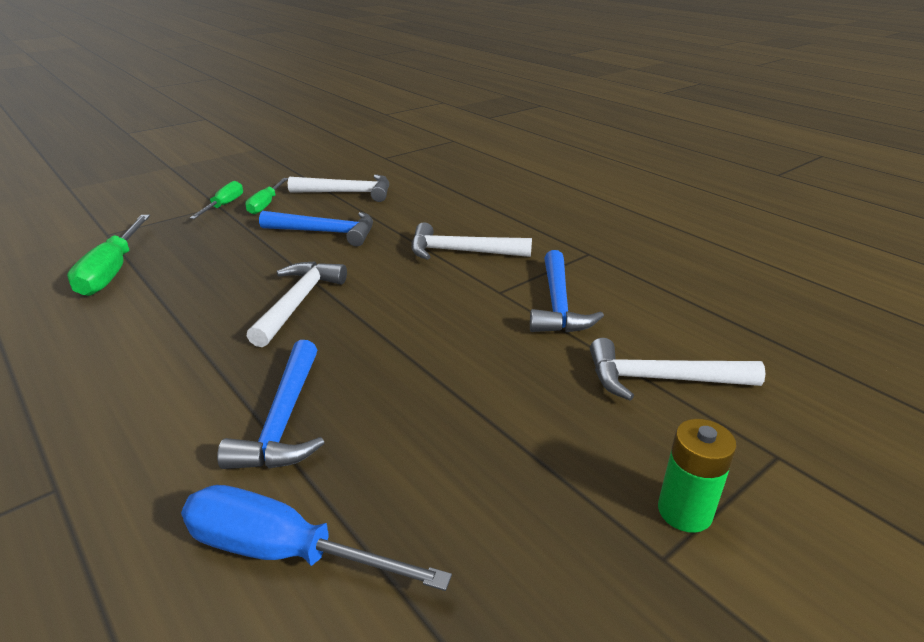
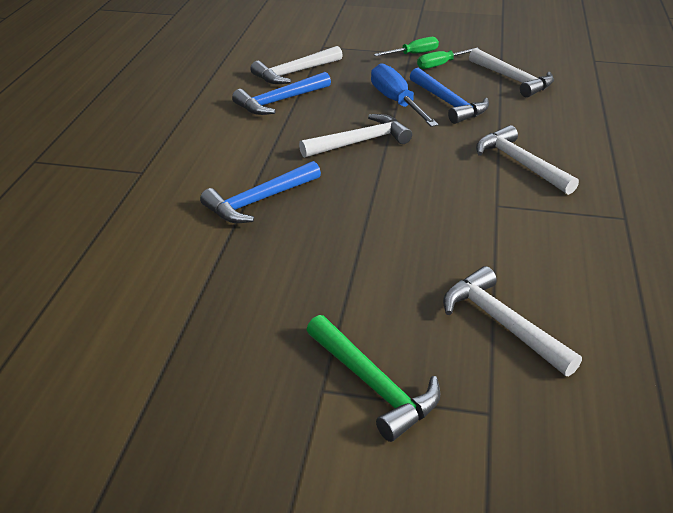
camera: 50 degrees right, 5 degrees up
(112, 271) = (295, 73): green screwdriver -> white hammer
(284, 552) = (179, 255): blue screwdriver -> blue screwdriver (396, 102)
(558, 304) = (523, 237): blue hammer -> blue hammer (280, 101)
(684, 511) = (373, 385): green battery -> green hammer

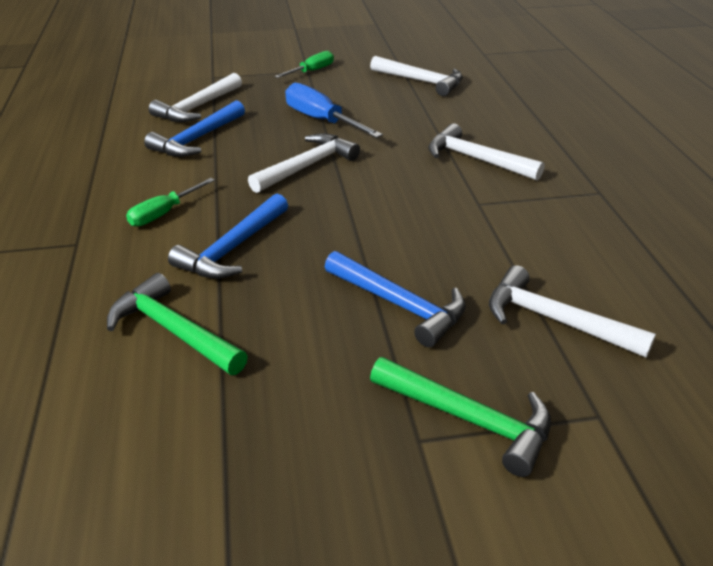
camera: 20 degrees left, 0 degrees up
(179, 257) = (173, 331): none -> green hammer
(441, 65) = (344, 78): green screwdriver -> green screwdriver (164, 213)
(448, 103) = (374, 113): blue hammer -> blue hammer (399, 305)

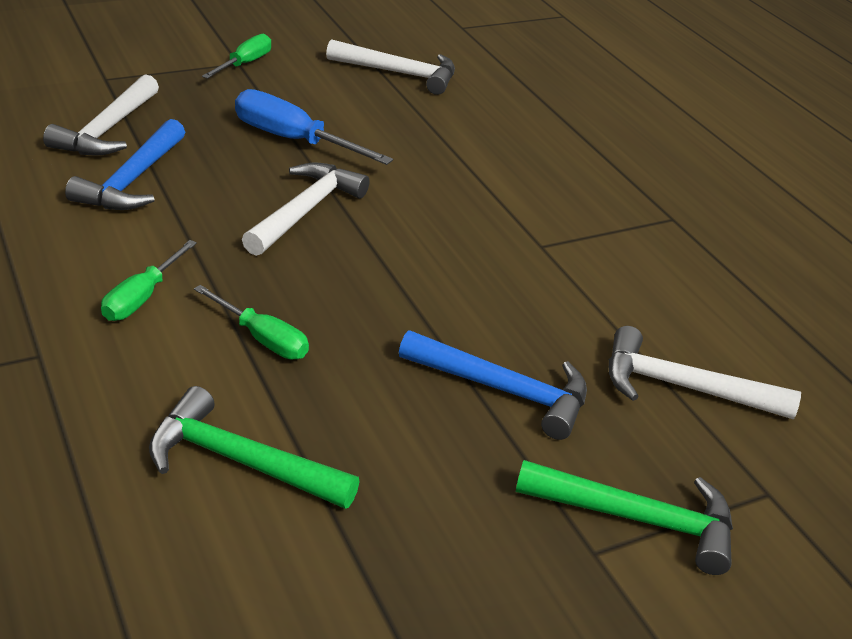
camera: 20 degrees left, 0 degrees up
(233, 248) = (262, 339): blue hammer -> green screwdriver
(476, 159) = (514, 184): white hammer -> none

